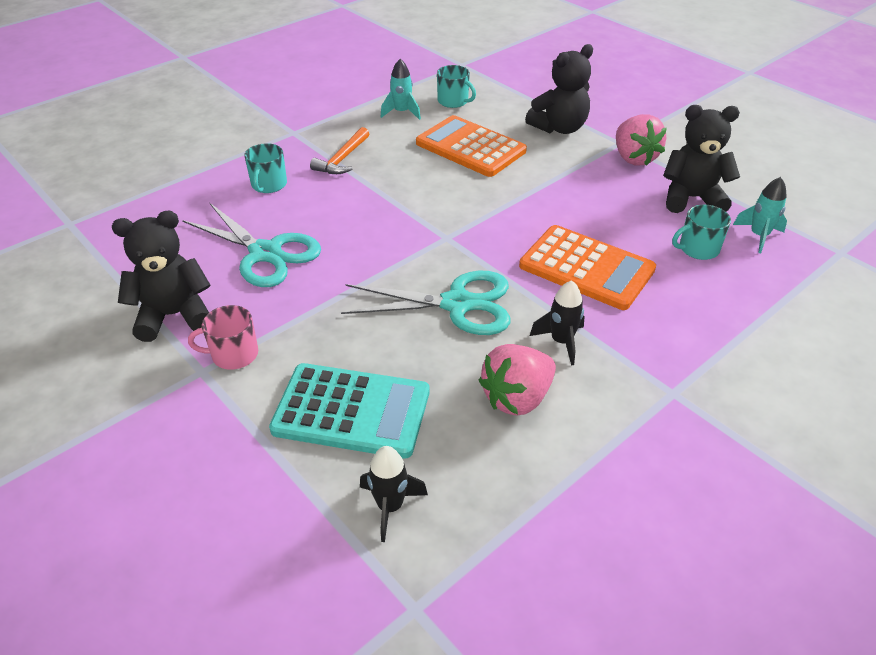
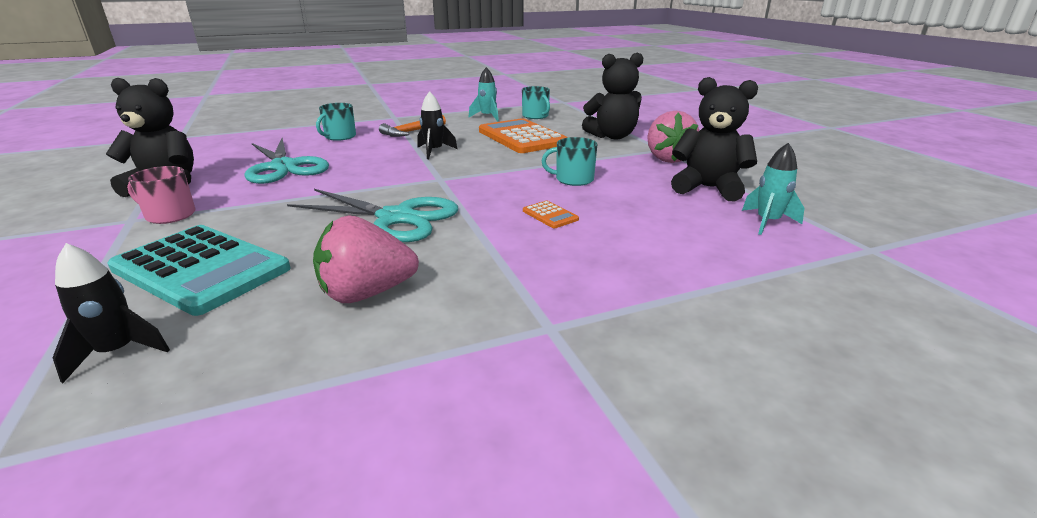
camera: 20 degrees right, 15 degrees down
(561, 342) = (465, 260): black rocket -> black rocket (434, 151)
(586, 268) = (550, 215): orange calculator -> orange calculator, size x0.41
(698, 249) = (686, 220): turquoise mug -> turquoise mug (573, 179)

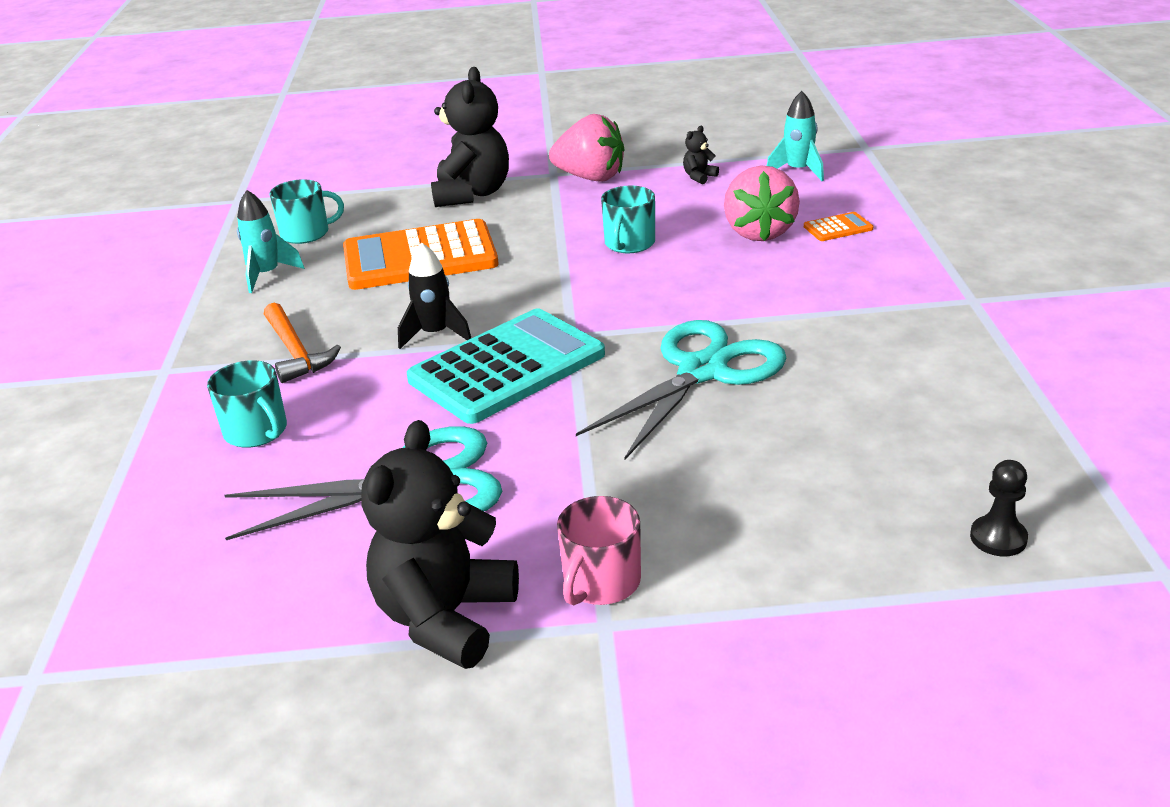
camera: 70 degrees left, 5 degrees up
(118, 352) = (998, 538): black rocket -> black pawn
(201, 269) = (812, 513): turquoise calculator -> turquoise calculator (507, 367)
(367, 293) = (898, 390): pink strawberry -> pink strawberry (759, 232)
(550, 215) = (736, 272): orange calculator -> orange calculator (838, 228)
(708, 188) = (699, 177): black teddy bear -> black teddy bear, size x0.41

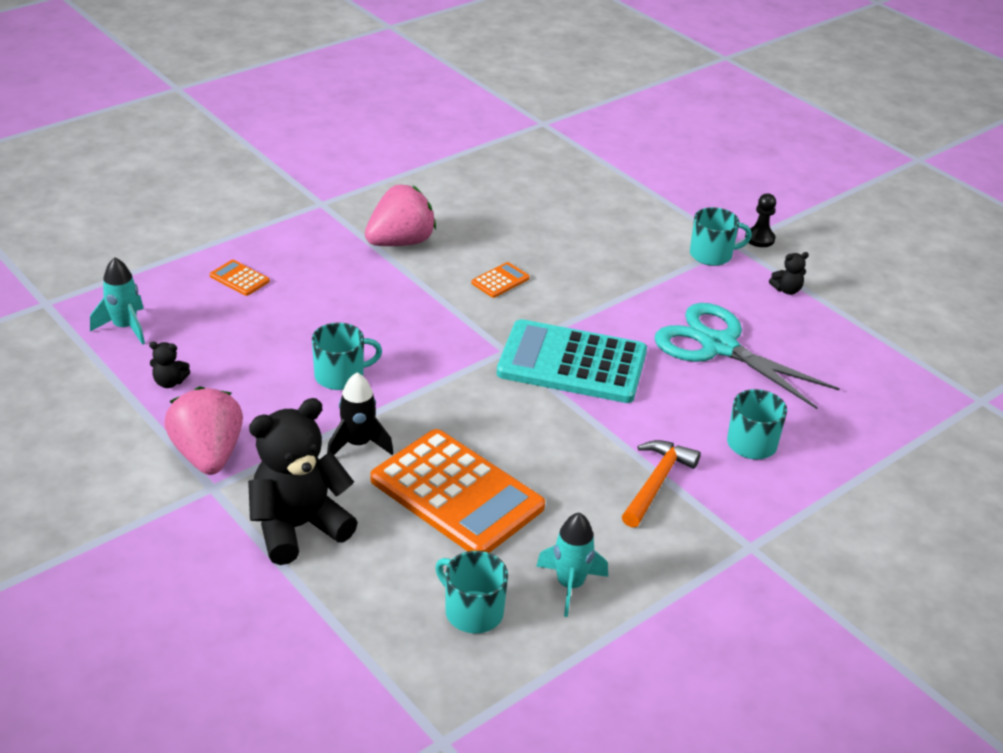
camera: 130 degrees left, 5 degrees up
(435, 334) = (565, 418): black rocket -> black rocket (358, 444)
(445, 617) = (787, 290): black teddy bear -> black teddy bear, size x0.41
(601, 582) = (712, 254): pink mug -> turquoise mug
(702, 371) = (500, 280): turquoise scissors -> orange calculator
(759, 232) = (273, 314): pink strawberry -> pink strawberry (400, 242)
(998, 538) = (561, 161): black pawn -> black pawn (759, 239)

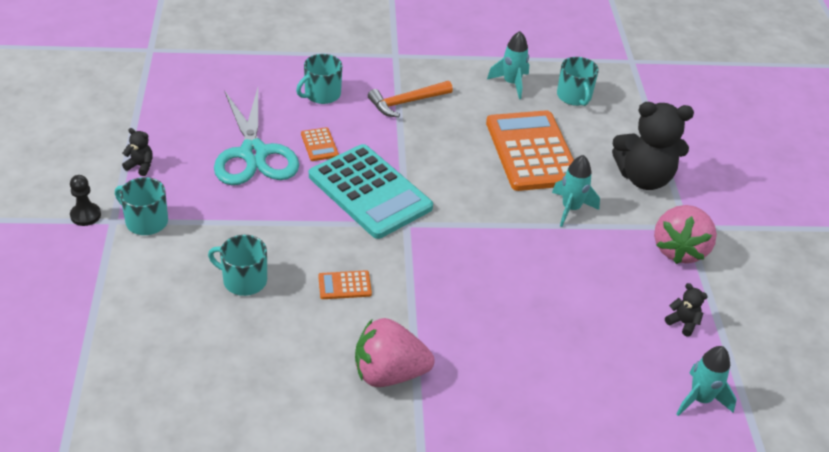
camera: 145 degrees left, 5 degrees up
(239, 278) = (569, 406): orange calculator -> orange calculator (319, 145)
(340, 375) = (546, 264): turquoise mug -> turquoise mug (243, 280)
(358, 444) = (570, 209): black rocket -> turquoise rocket

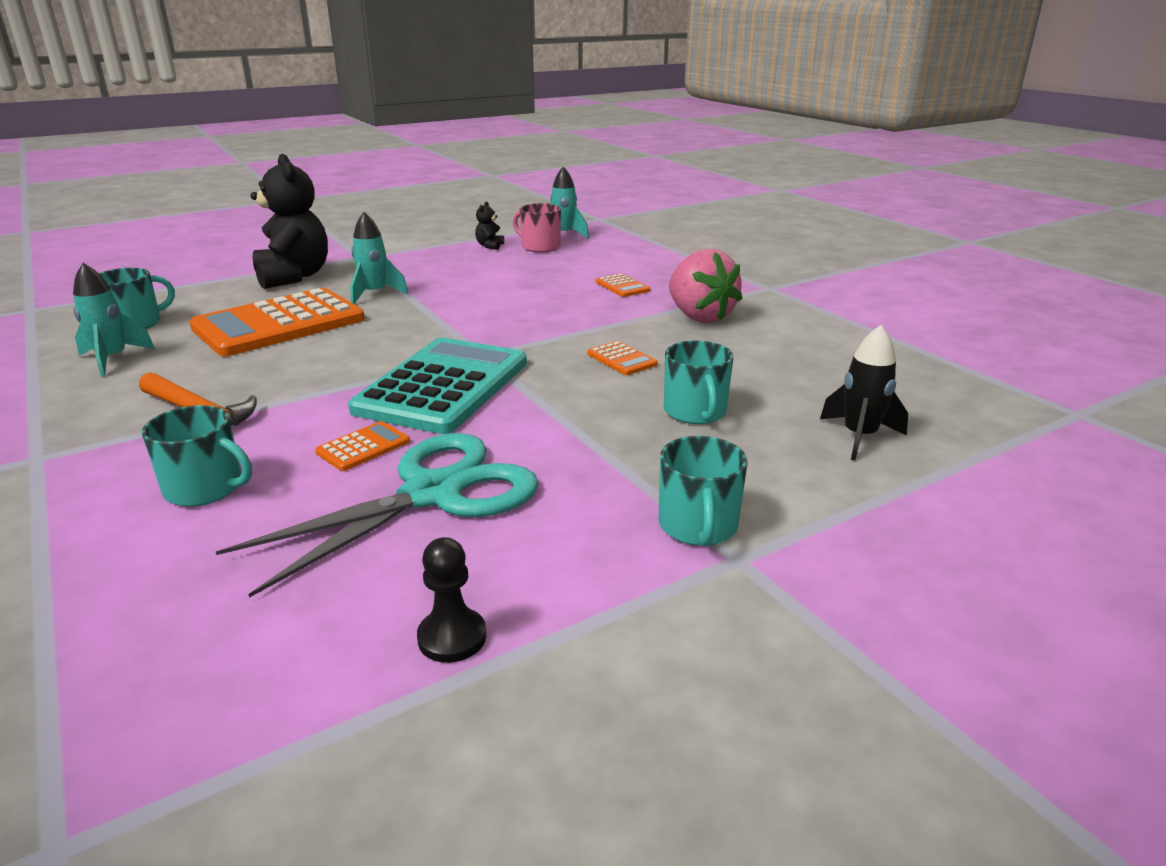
camera: 115 degrees left, 15 degrees down
(85, 215) = (766, 596): black pawn -> black pawn (452, 637)
(140, 166) = (577, 599): black teddy bear -> none
(149, 334) = (859, 437): none -> black rocket
(497, 363) = (622, 286): none -> orange calculator
(661, 359) = (539, 247): none -> pink mug
(679, 250) = (396, 255): pink strawberry -> none

